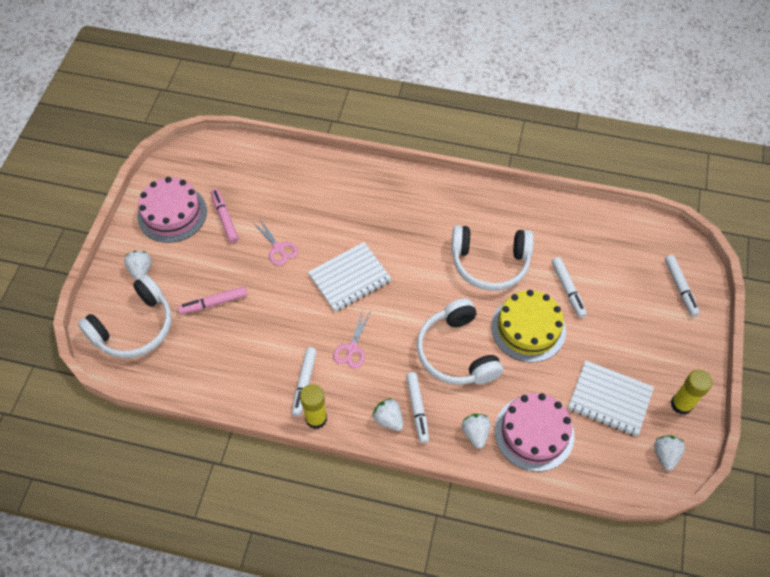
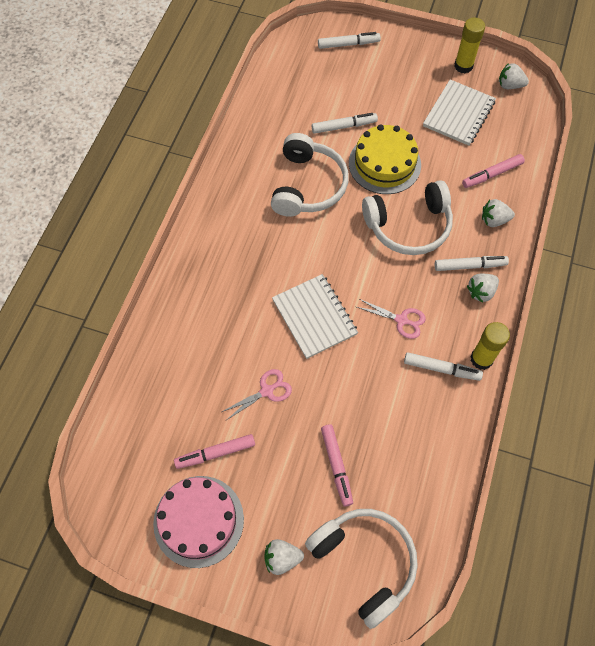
camera: 85 degrees left, 5 degrees up
(534, 433) = (492, 174): pink cake -> pink marker

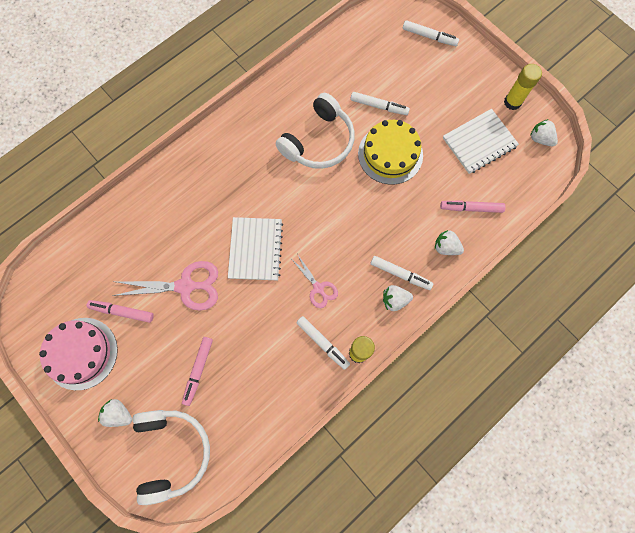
camera: 30 degrees right, 10 degrees up
(267, 391) = (186, 286): pink scissors -> pink scissors, size x1.73
(409, 226) = (374, 216): white headphones -> none

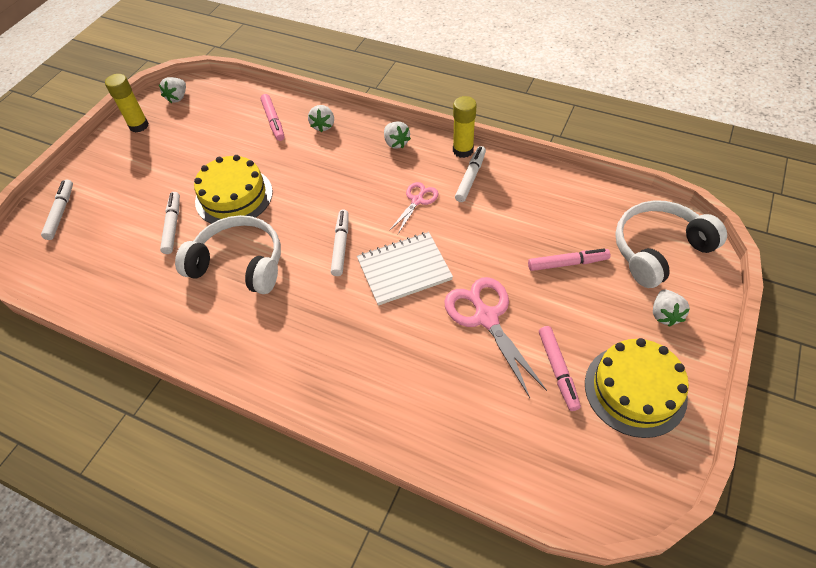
camera: 110 degrees left, 20 degrees down
(81, 353) = (635, 390): pink cake -> yellow cake
(400, 274) = (367, 147): white marker -> white marker (341, 246)
(479, 142) = (195, 135): white notebook -> none

